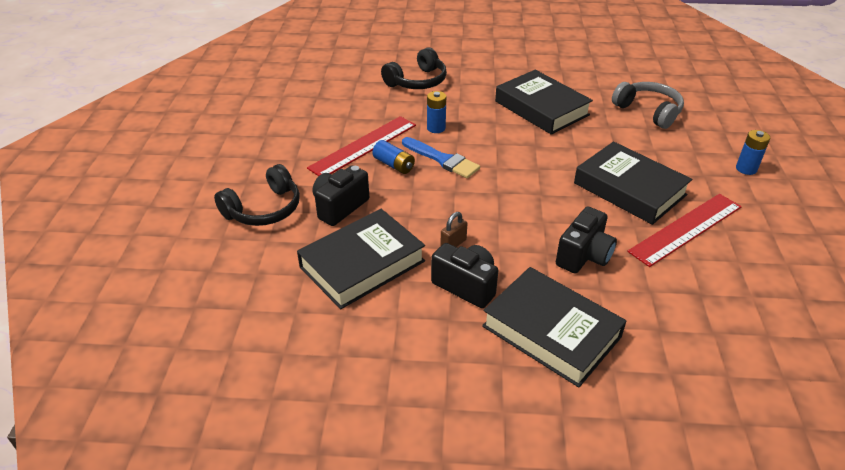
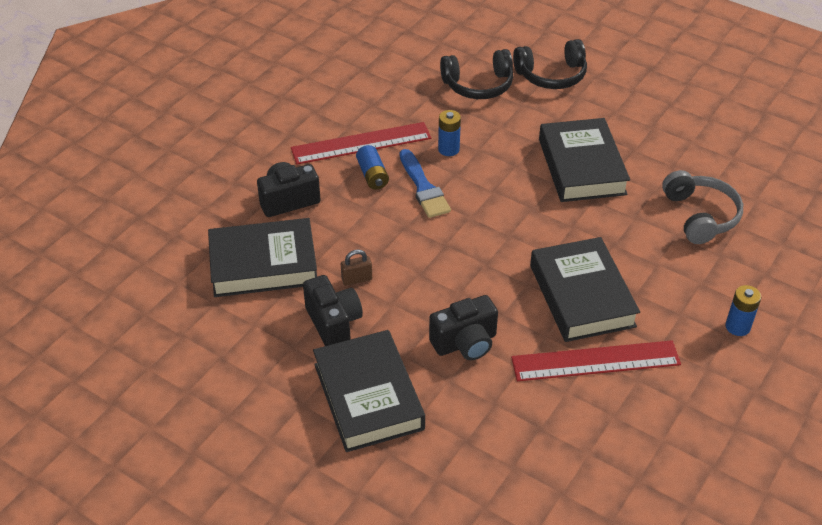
camera: 30 degrees right, 5 degrees up
(264, 209) = (223, 176): black headphones -> black headphones (551, 75)

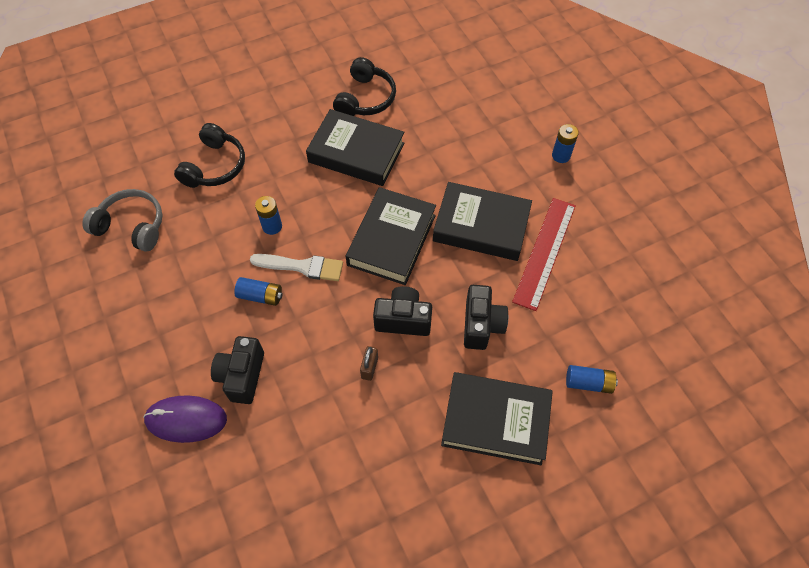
camera: 60 degrees left, 15 degrees up
(226, 186) = (186, 420): none -> purple mouse
(263, 264) = (304, 433): black book -> black book (391, 240)
(333, 323) = (406, 409): black camera -> black camera (403, 319)
(361, 143) = (216, 285): red ruler -> none
(423, 188) = (302, 267): blue brush -> white brush
(466, 459) = (588, 383): none -> blue battery
(551, 75) = (244, 114): black headphones -> black headphones (365, 98)
(700, 216) = (452, 115): grey headphones -> grey headphones (132, 226)

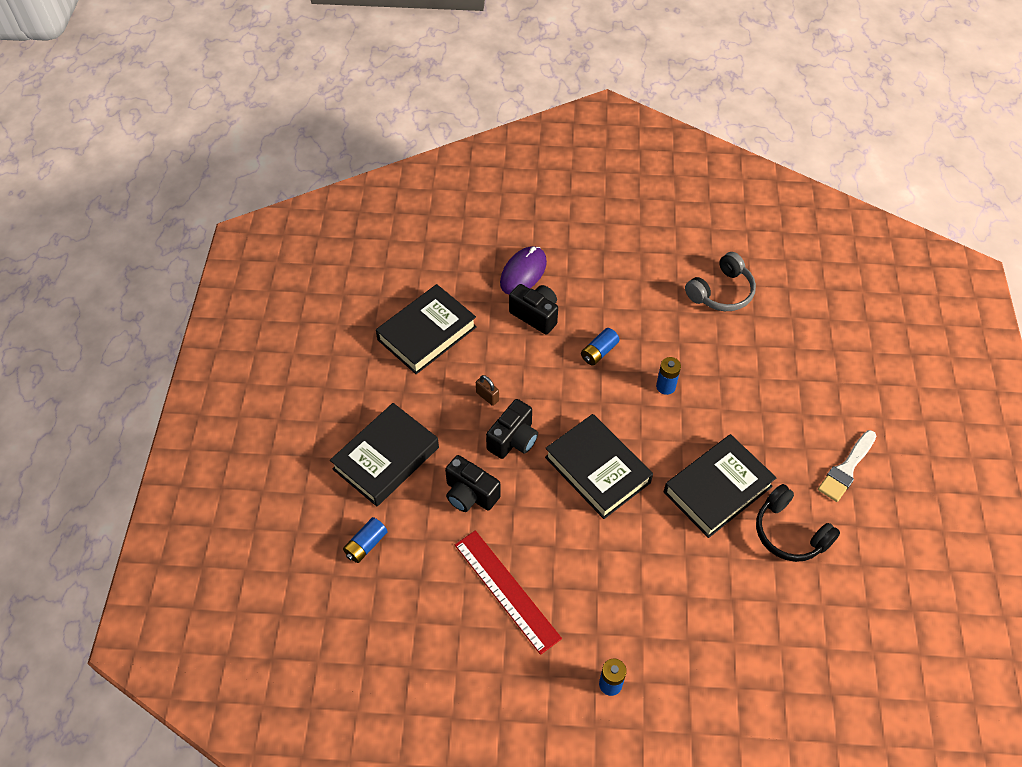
camera: 120 degrees right, 5 degrees down
(215, 166) = (760, 370): black headphones -> none
(302, 267) = (610, 391): white brush -> white brush (846, 469)
(481, 226) = (568, 552): black book -> black book (427, 333)

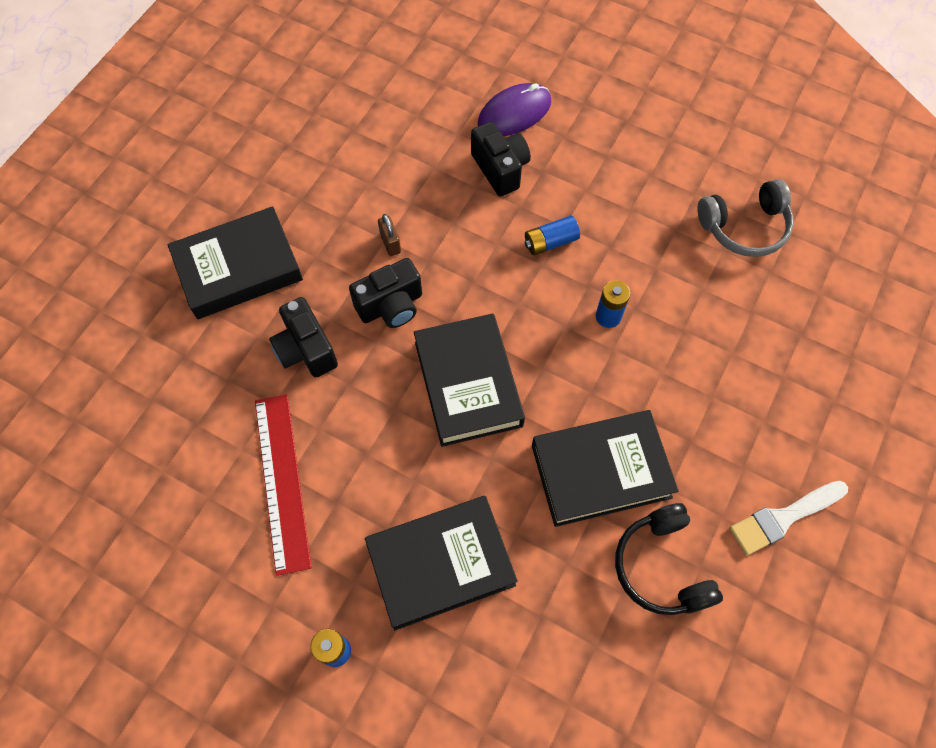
camera: 25 degrees right, 10 degrees up
(366, 545) = (161, 358): blue battery -> none
(427, 333) = (364, 143): black book -> black book (441, 564)

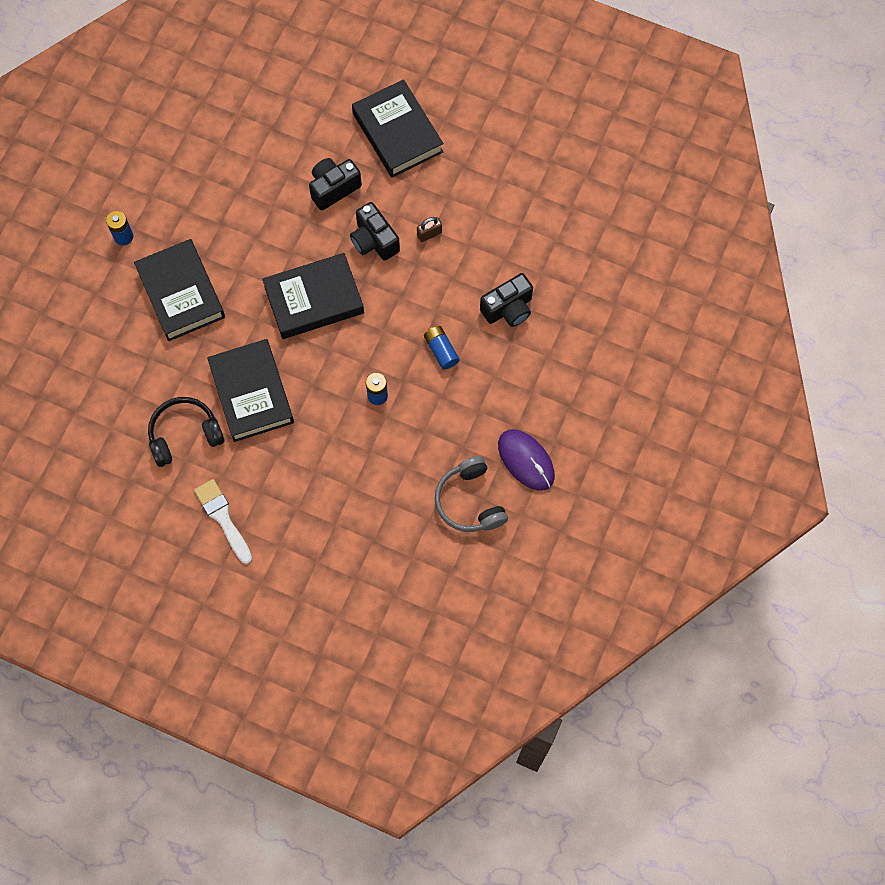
camera: 85 degrees right, 5 degrees up
(282, 481) = (233, 188): red ruler -> none
(514, 113) = (567, 316): purple mouse -> purple mouse (526, 460)

